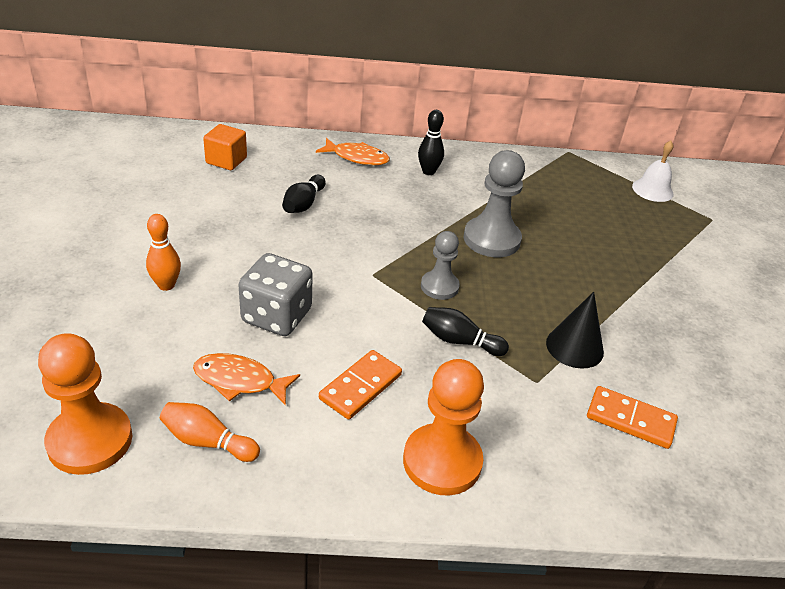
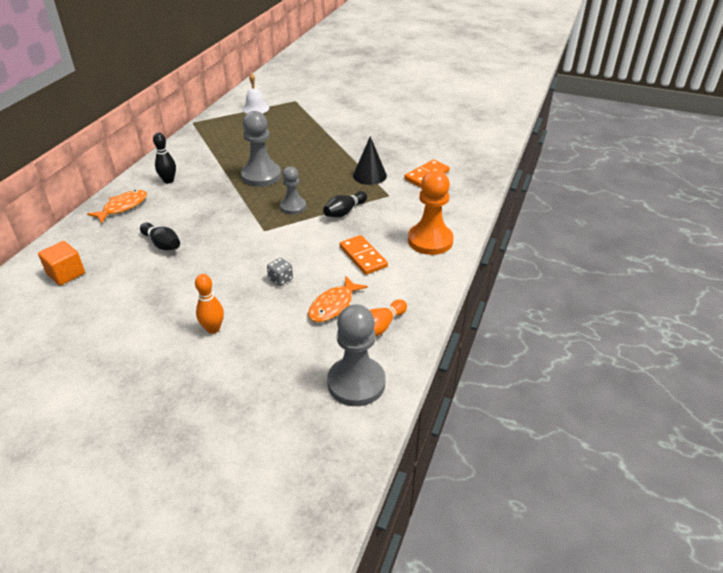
camera: 65 degrees left, 0 degrees up
(90, 440) = (356, 383): orange pawn -> grey pawn
(276, 316) = (280, 279): grey dice -> grey dice, size x0.47

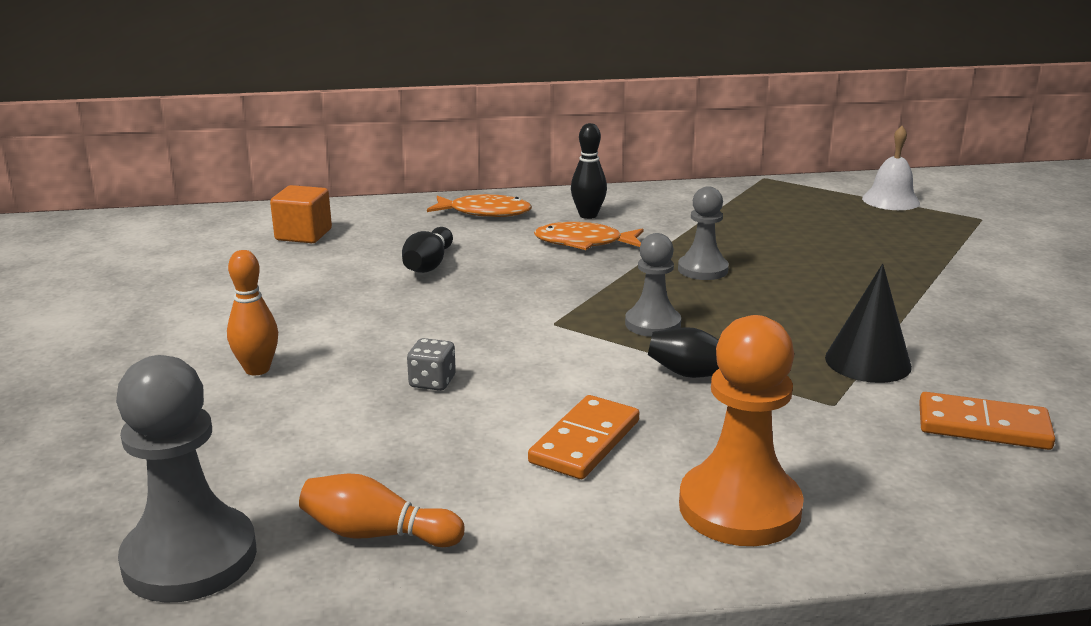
camera: 60 degrees right, 15 degrees down
(261, 176) = (703, 269): grey pawn -> grey pawn, size x0.62
(334, 306) = (402, 458): orange fish -> orange fish (584, 243)

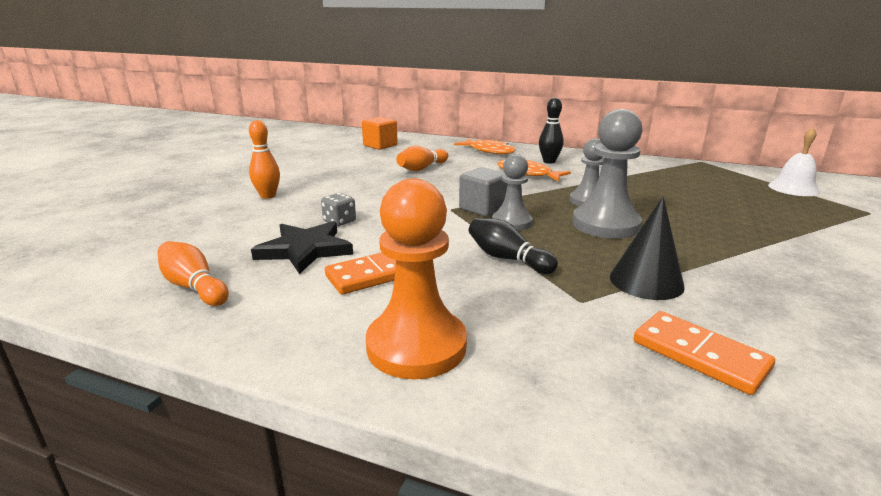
camera: 30 degrees right, 0 degrees up
(190, 558) = (102, 269): grey pawn -> grey pawn (605, 224)
(428, 265) = (422, 168): black bowling pin -> orange bowling pin
(447, 437) = (305, 250): none -> black star
(593, 312) = (483, 208): none -> grey cube

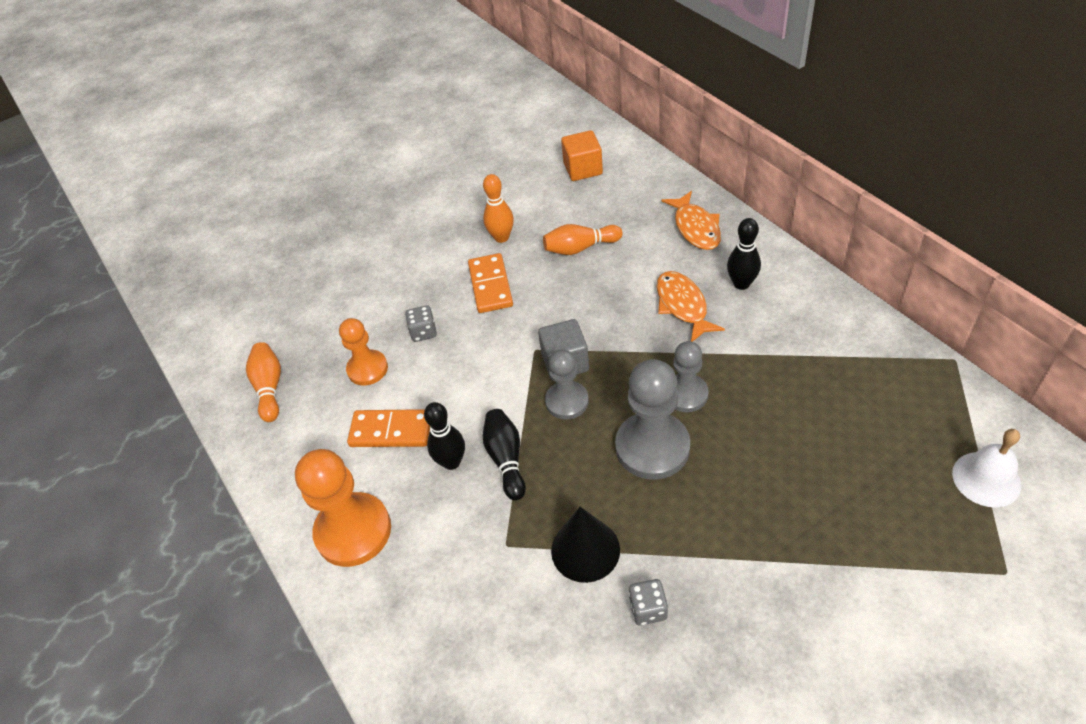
camera: 40 degrees right, 25 degrees up
(268, 196) = (398, 256): orange bowling pin -> orange bowling pin (501, 237)
(305, 250) = (367, 369): black star -> orange pawn
(460, 274) = (451, 462): none -> black bowling pin
(699, 355) = (521, 649): orange domino -> orange domino (490, 285)
(742, 293) = (648, 609): none -> grey dice

